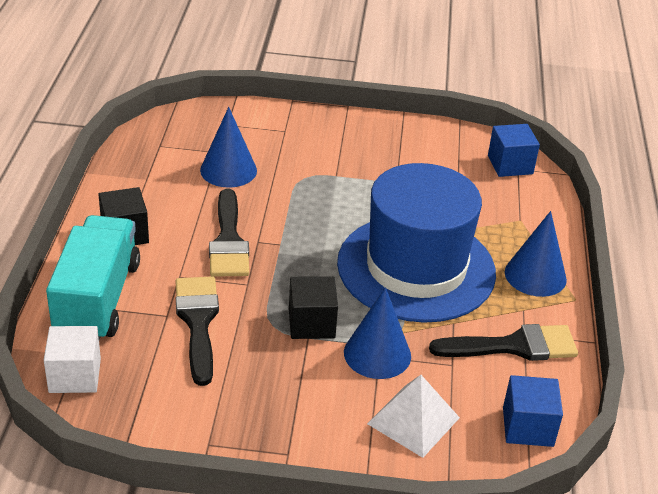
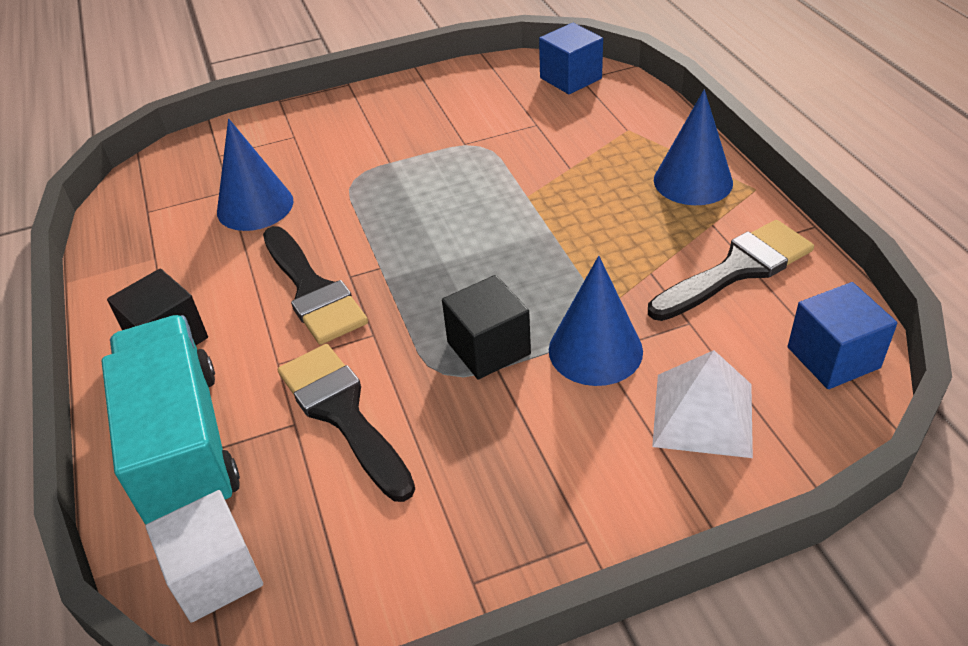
camera: 20 degrees left, 5 degrees up
(416, 268) = (559, 227): blue hat -> none

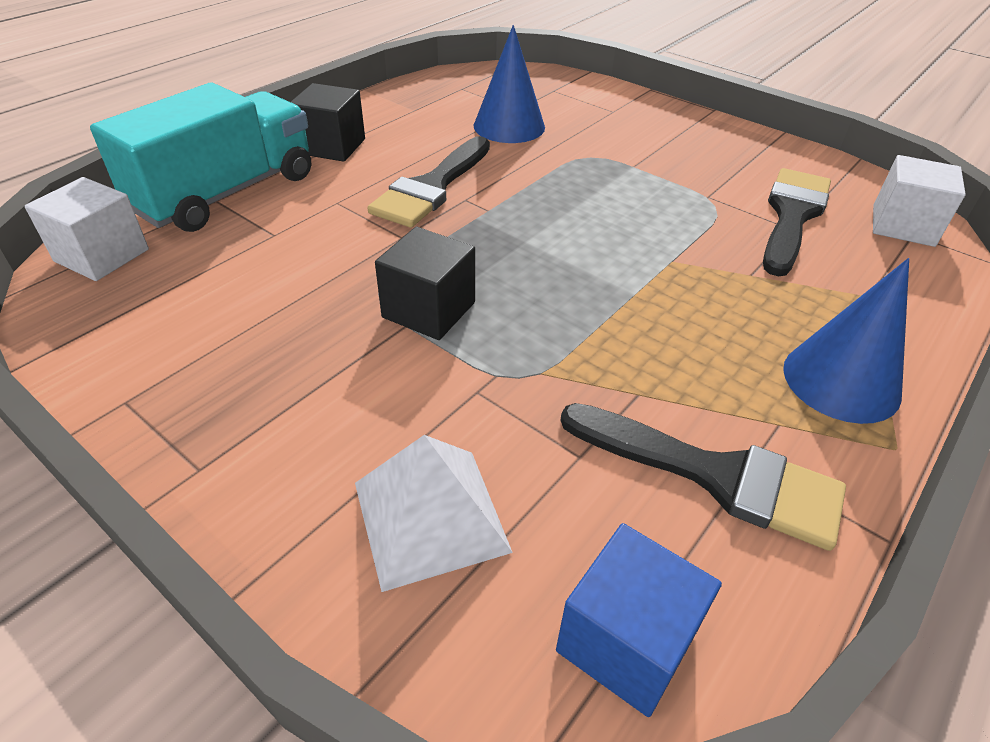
camera: 55 degrees right, 0 degrees up
(343, 413) = (297, 254): black brush -> black brush (792, 216)
(570, 78) = (903, 225): blue cube -> white cube
(595, 350) = (477, 387): blue cone -> none

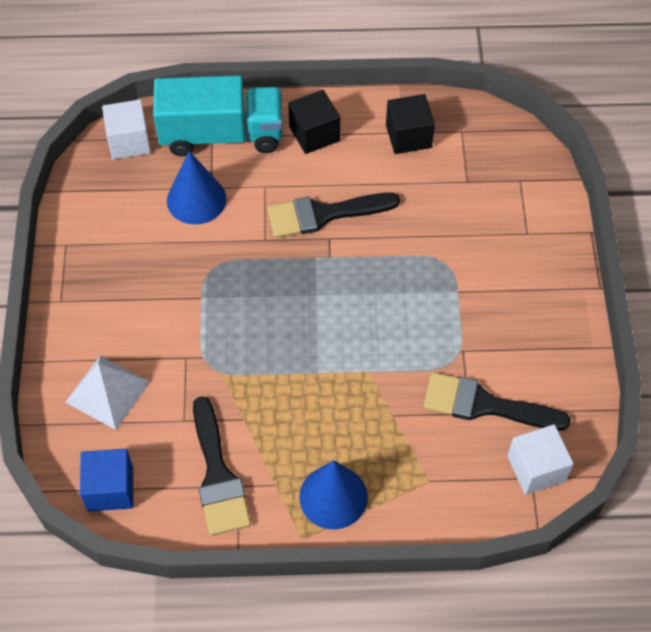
camera: 50 degrees right, 15 degrees up
(429, 310) = (220, 298): black cube -> black cube (408, 136)
(509, 126) = (437, 195): blue cone -> blue cone (196, 199)
(792, 216) = (484, 405): black brush -> black brush turned 150 degrees counterclockwise

